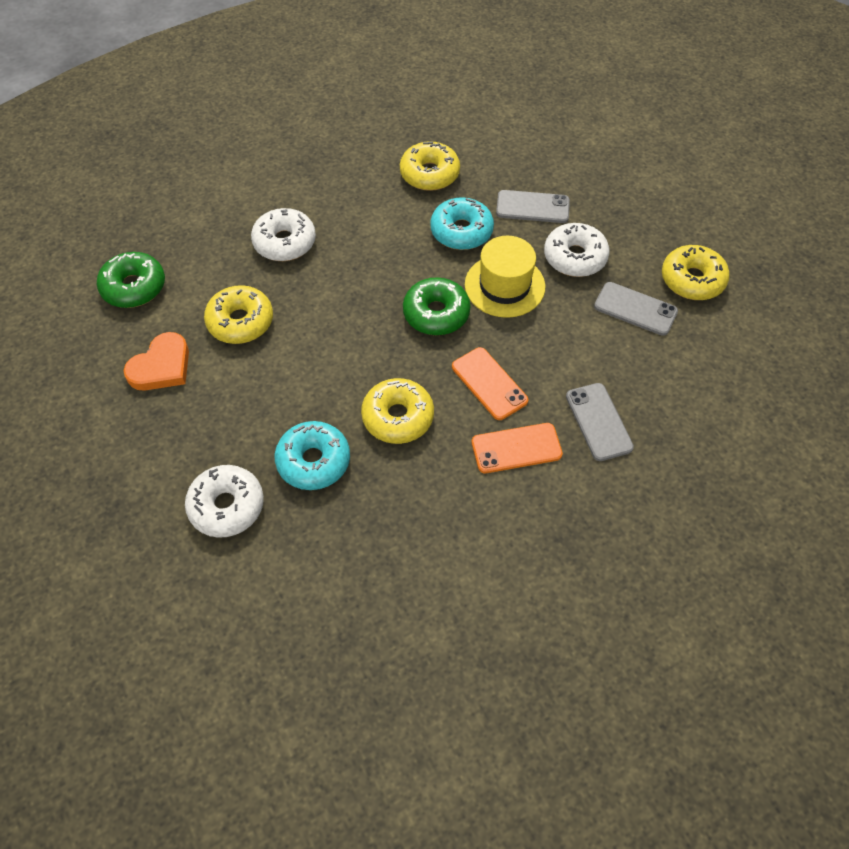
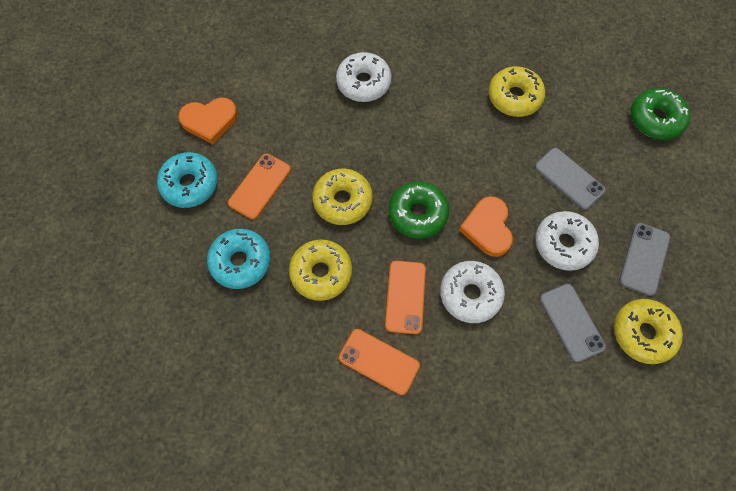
camera: 40 degrees right, 10 degrees up
(134, 287) = (241, 50): green donut -> green donut (655, 119)
(226, 506) = (164, 251): white donut -> white donut (470, 294)
(240, 322) = (284, 123): yellow donut -> yellow donut (342, 201)
(269, 387) = (260, 186): none -> orange phone
(461, 231) = (495, 161): turquoise donut -> turquoise donut (190, 184)
(504, 286) = (487, 228): yellow hat -> orange heart
(598, 422) = (456, 389): grey phone -> grey phone (644, 259)

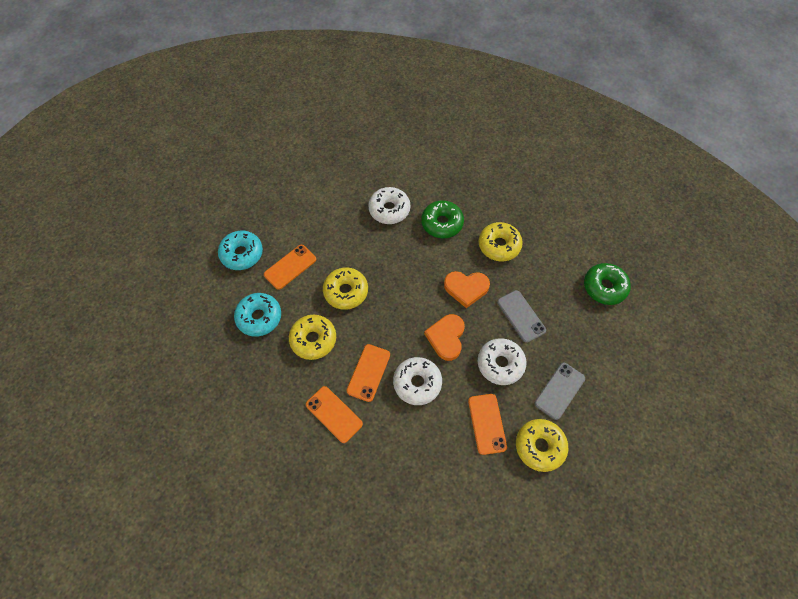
camera: 15 degrees right, 5 degrees down
(210, 121) = (270, 212): orange heart -> orange heart (466, 288)
(417, 213) = (397, 314): green donut -> green donut (442, 223)
(571, 322) = (487, 423): grey phone -> orange phone

